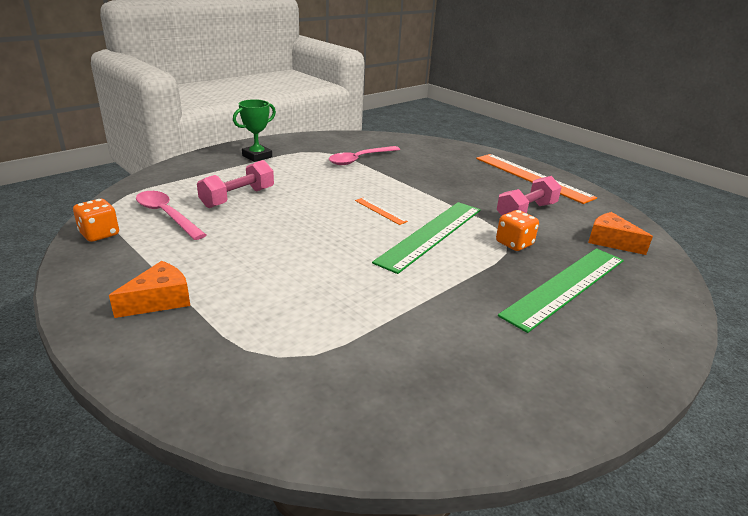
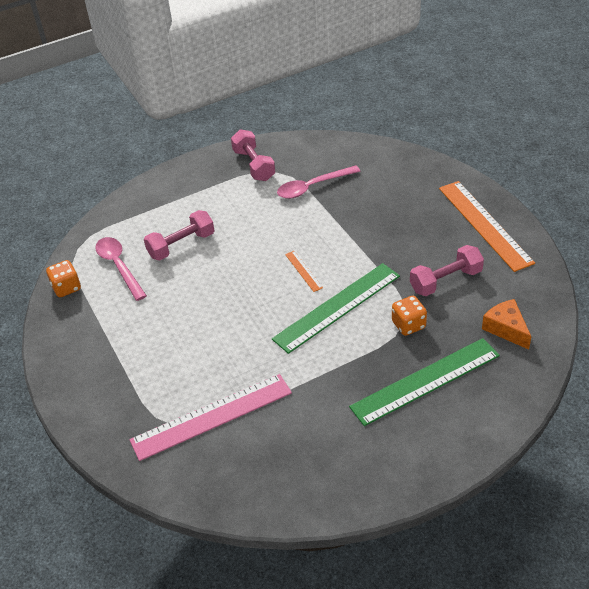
camera: 20 degrees right, 15 degrees up
(159, 300) = (104, 365): orange cheese -> none
(257, 156) = (212, 179): green trophy -> none
(296, 148) = (254, 165): none -> pink dumbbell
(327, 341) = (212, 416): none -> pink ruler

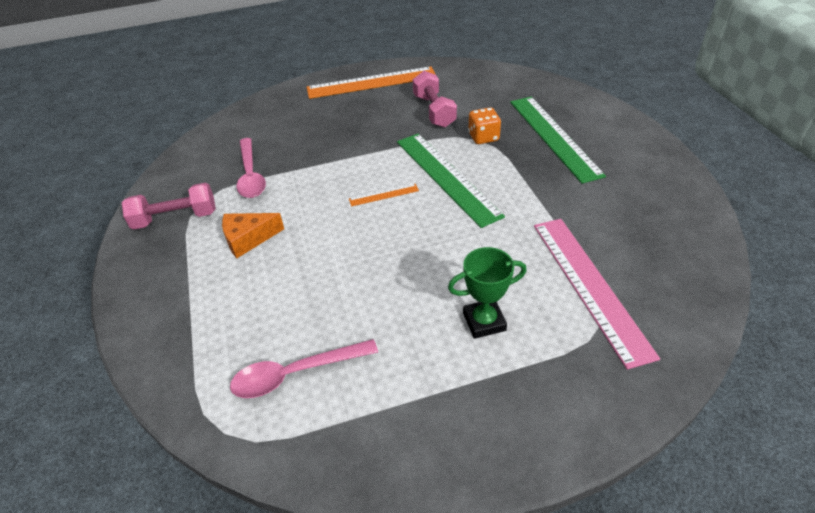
camera: 80 degrees left, 0 degrees up
(66, 288) = (312, 450): orange dice -> none
(168, 354) = (484, 322): none -> green trophy
(181, 245) = (287, 298): pink dumbbell -> none
(506, 329) = (501, 90): orange cheese -> orange cheese (248, 239)

